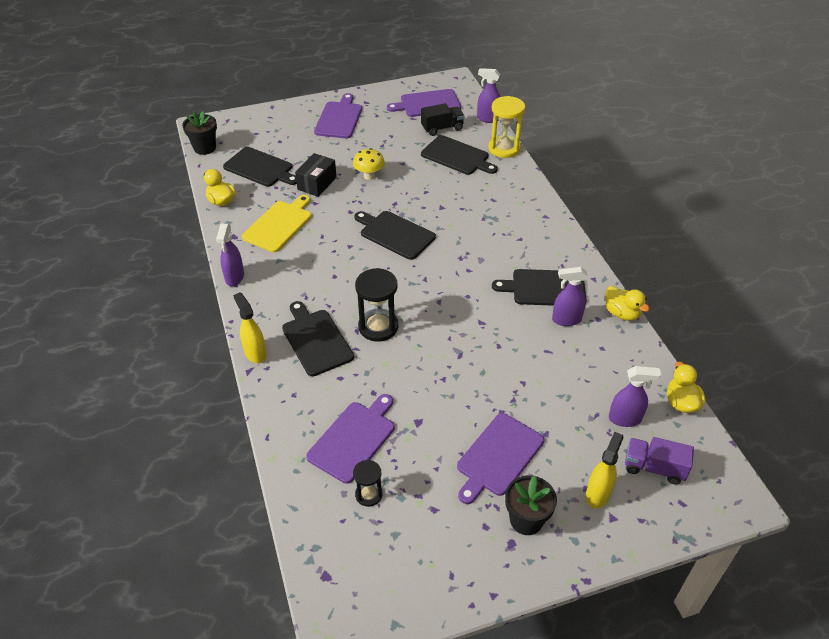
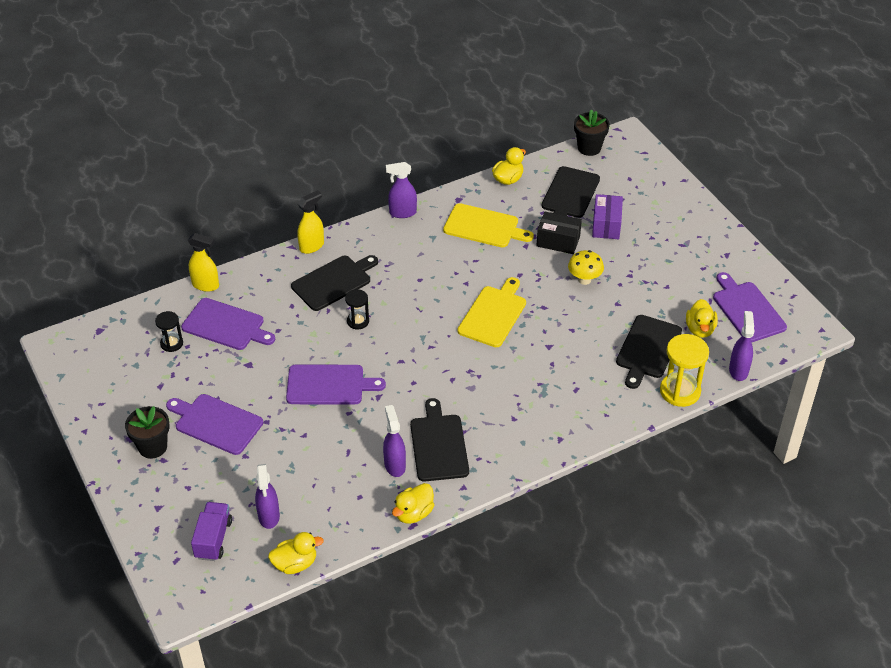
camera: 80 degrees right, 0 degrees up
(308, 154) = (606, 225): none -> purple box
(339, 118) = (683, 238): purple cutting board -> purple cutting board (329, 385)
(378, 327) = (358, 321): black hourglass -> black hourglass, size x0.58
(395, 234) = (493, 314): black cutting board -> yellow cutting board
(442, 128) = (700, 329): black truck -> yellow duck
(598, 494) = (181, 496): yellow spray bottle -> yellow spray bottle (206, 285)

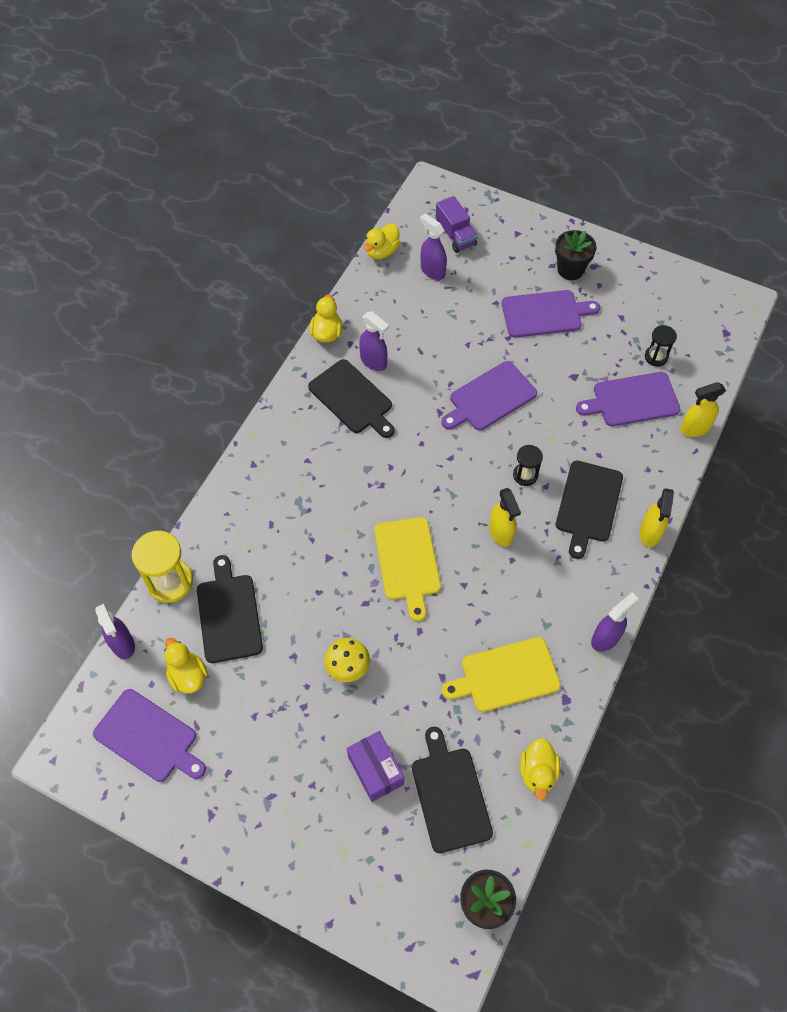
camera: 145 degrees right, 15 degrees up
(411, 297) = (501, 533): none -> yellow spray bottle
(558, 241) = (412, 707): black box -> none

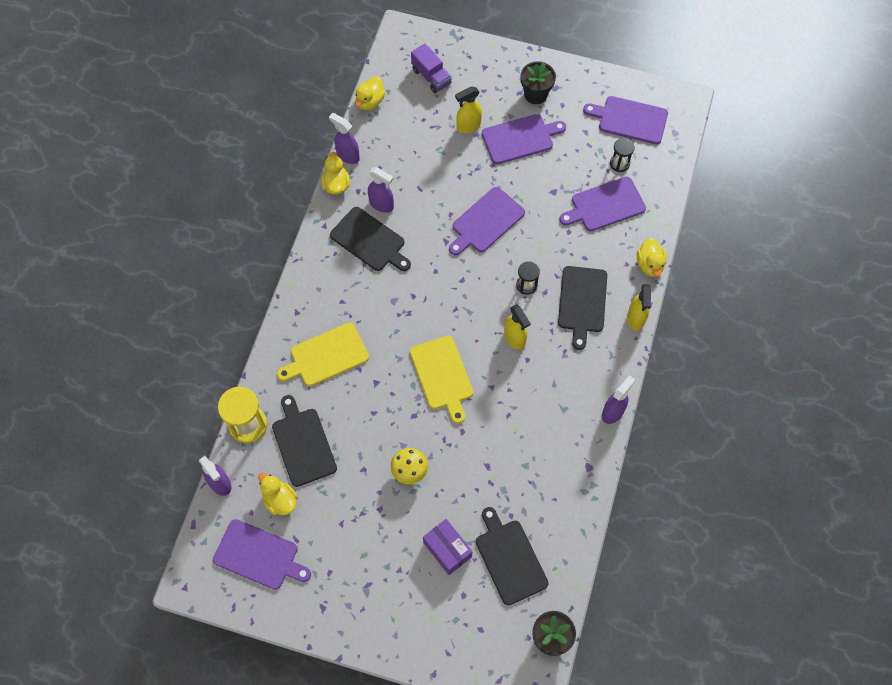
camera: 10 degrees left, 5 degrees up
(432, 271) = (417, 113): purple spray bottle -> purple spray bottle (347, 155)
(506, 675) = (538, 456): yellow cutting board -> yellow cutting board (326, 356)
(538, 772) = (575, 529): yellow duck -> yellow duck (649, 264)
(675, 311) = (630, 120): none -> purple cutting board
(694, 428) = (660, 222): yellow spray bottle -> yellow spray bottle (468, 126)

